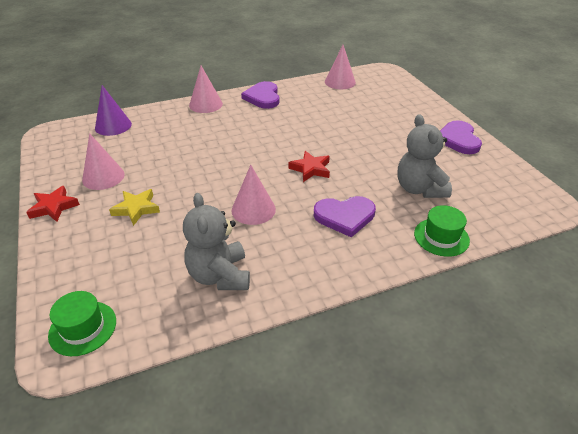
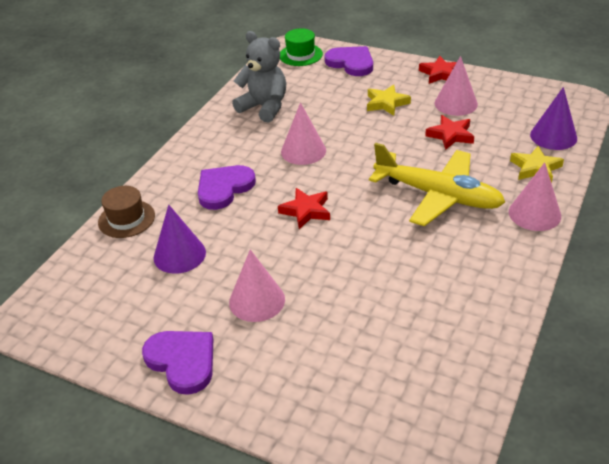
camera: 140 degrees right, 0 degrees up
(154, 159) = (450, 135): none -> red star
(159, 118) = (535, 168): none -> yellow star
(229, 135) = (437, 195): none -> yellow plane
(263, 97) = (499, 269): purple heart -> purple heart (351, 63)
(340, 82) = (458, 378): pink cone -> pink cone (257, 300)
(419, 189) = (179, 255): grey teddy bear -> purple cone
(441, 237) = (126, 219): green hat -> brown hat

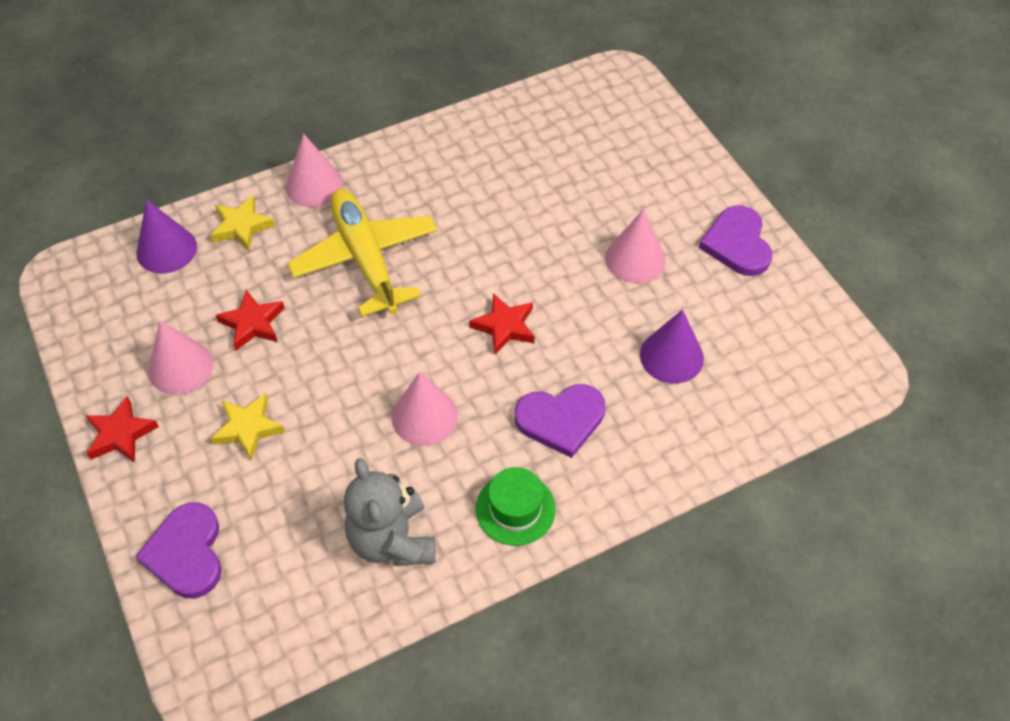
camera: 145 degrees left, 15 degrees up
(126, 219) = (699, 447): brown hat -> none
(300, 55) = (224, 637): green hat -> green hat (515, 509)

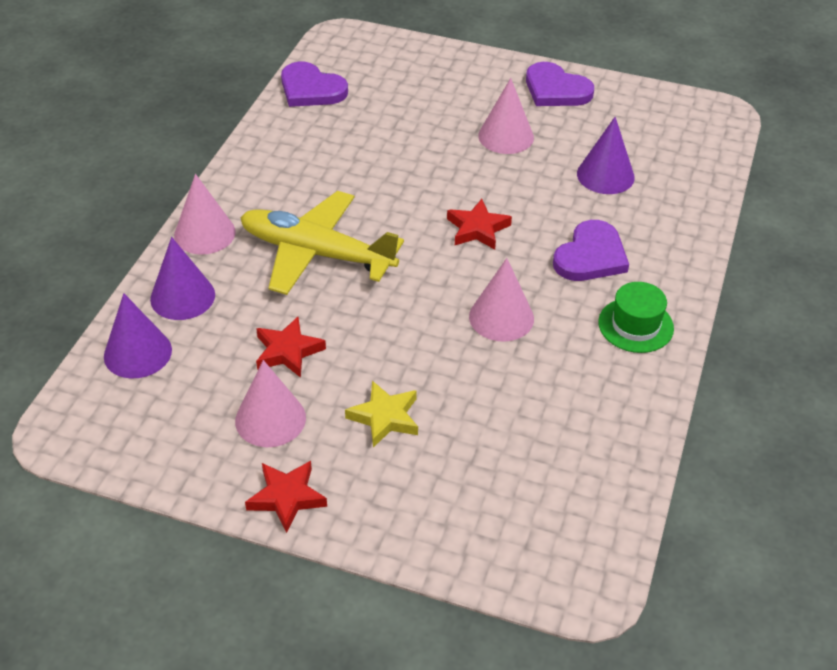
camera: 45 degrees left, 10 degrees down
(186, 553) = (456, 528): purple heart -> purple heart (311, 89)
(241, 226) = (182, 297): yellow star -> purple cone
(392, 540) = (586, 403): grey teddy bear -> none

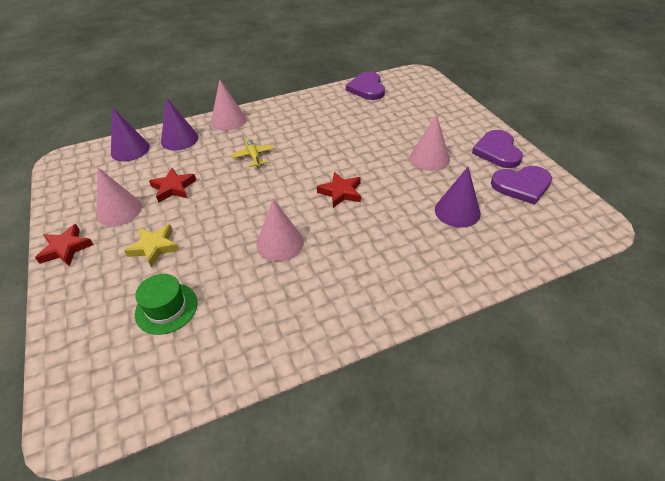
camera: 50 degrees right, 0 degrees up
(317, 254) = (253, 156): yellow plane -> yellow plane, size x0.45
(590, 256) = (378, 247): purple heart -> purple heart (522, 185)
(635, 325) = (341, 305): green hat -> green hat (166, 308)

